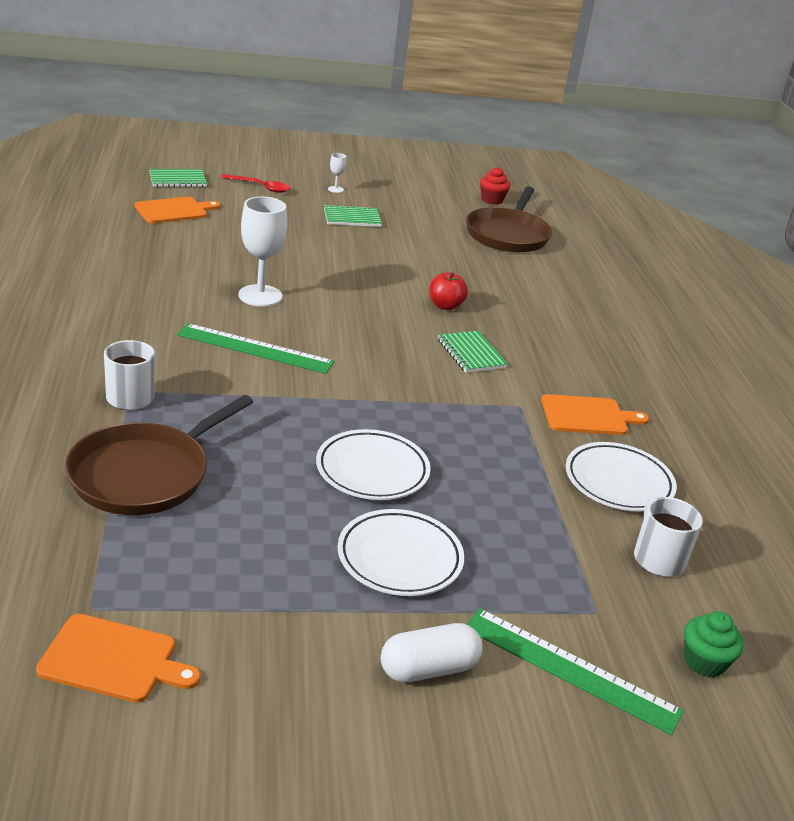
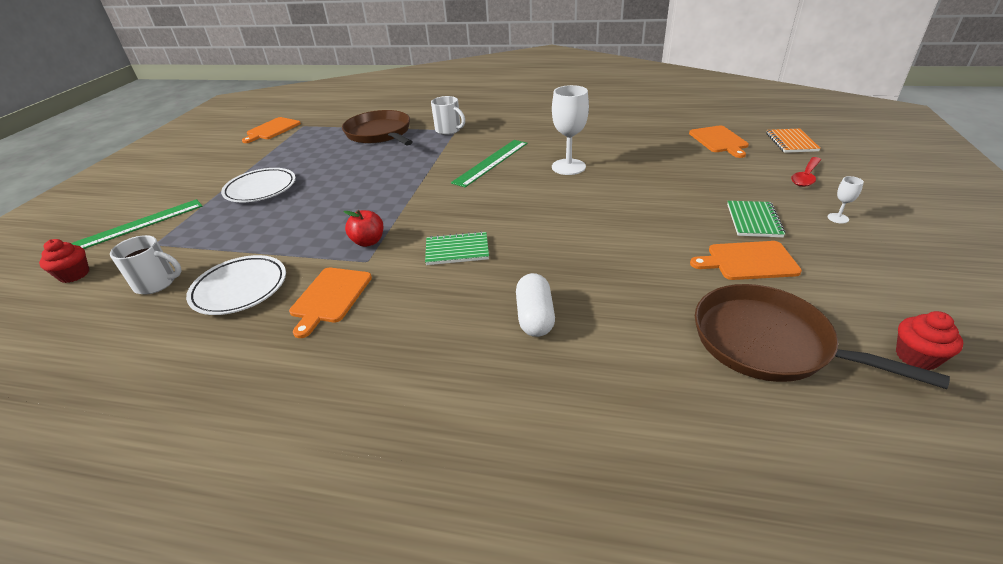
camera: 115 degrees right, 5 degrees up
(177, 180) = (791, 142): green notebook -> orange notebook
(372, 470) = (337, 189): white plate -> none
(416, 228) = (748, 261): none -> orange cutting board
(428, 669) = (188, 188): white capsule -> white capsule (535, 317)
(445, 306) = (549, 250): red apple -> red apple (368, 242)
(704, 662) = (74, 274): green cupcake -> red cupcake

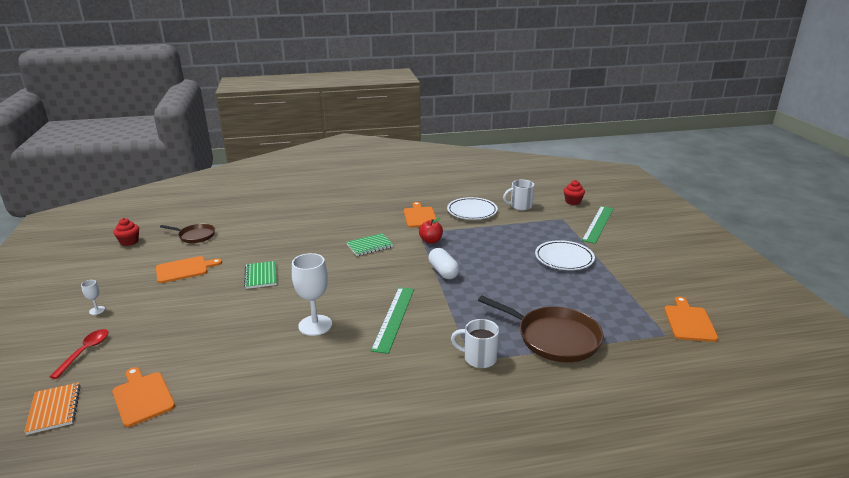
camera: 155 degrees right, 10 degrees down
(535, 317) = (309, 226): white capsule -> white capsule (443, 272)
(753, 220) = (164, 298): green notebook -> green notebook (261, 276)
(768, 342) = (195, 236): brown pan -> brown pan, size x0.58

